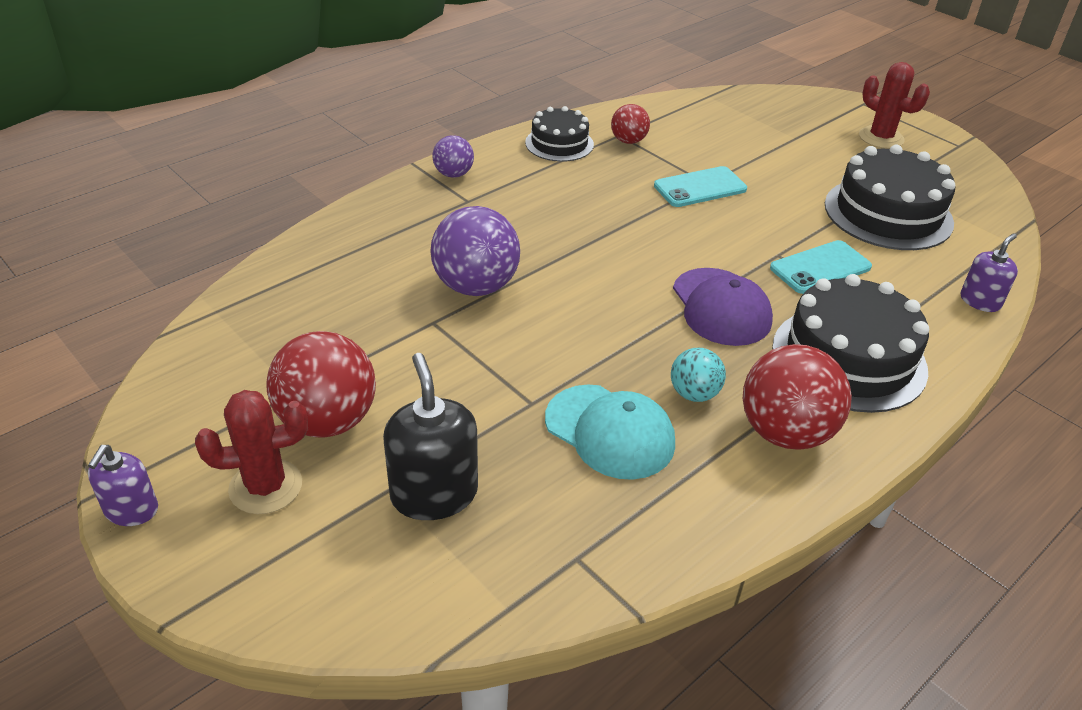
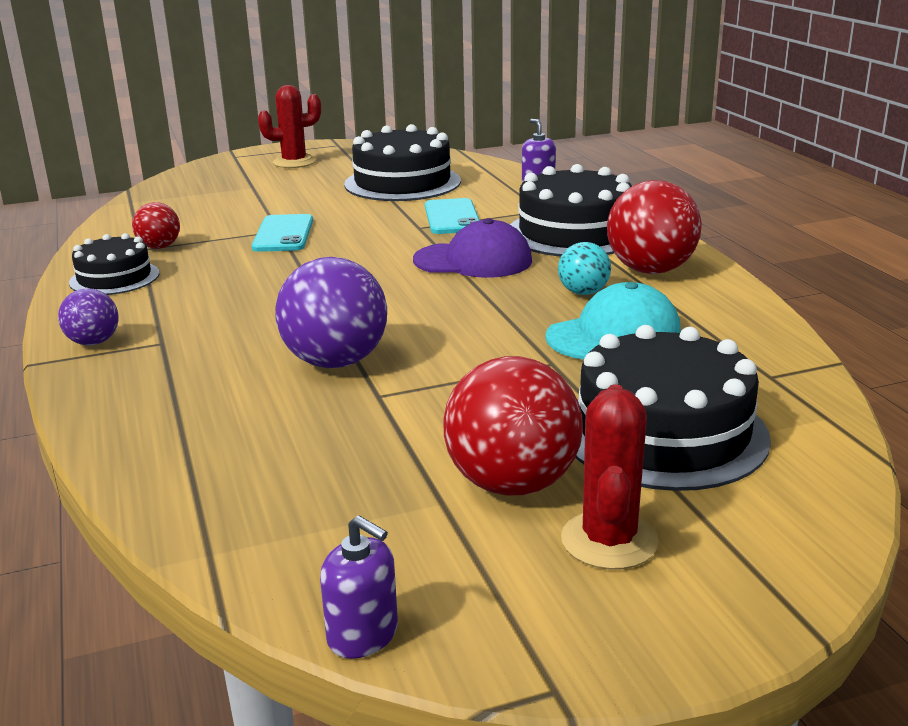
camera: 65 degrees left, 15 degrees down
(131, 510) = (610, 661): purple soap dispenser -> purple soap dispenser (363, 635)
(434, 494) = (663, 433): black soap dispenser -> black cake

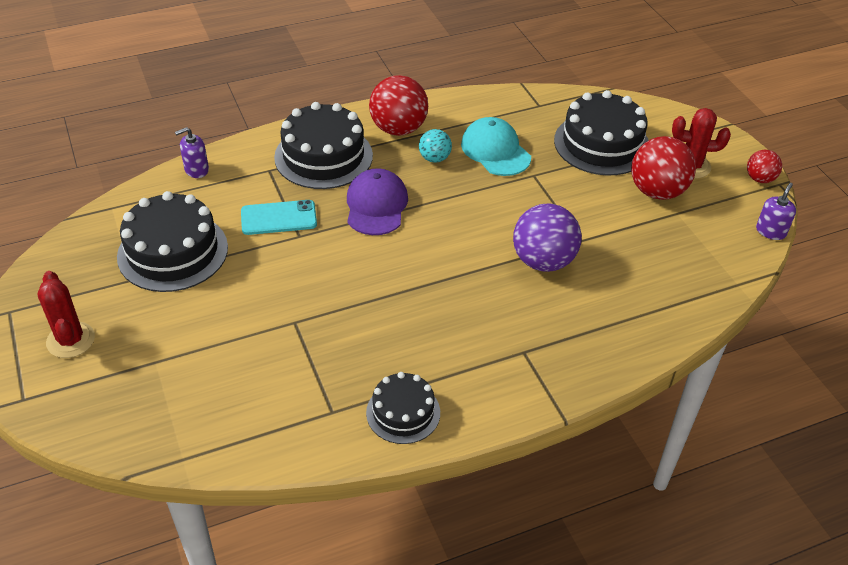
camera: 95 degrees left, 20 degrees up
(93, 342) = (527, 391): purple ball -> none
(159, 247) = (329, 399): red ball -> red ball (759, 179)
(283, 234) = (305, 317): turquoise phone -> none

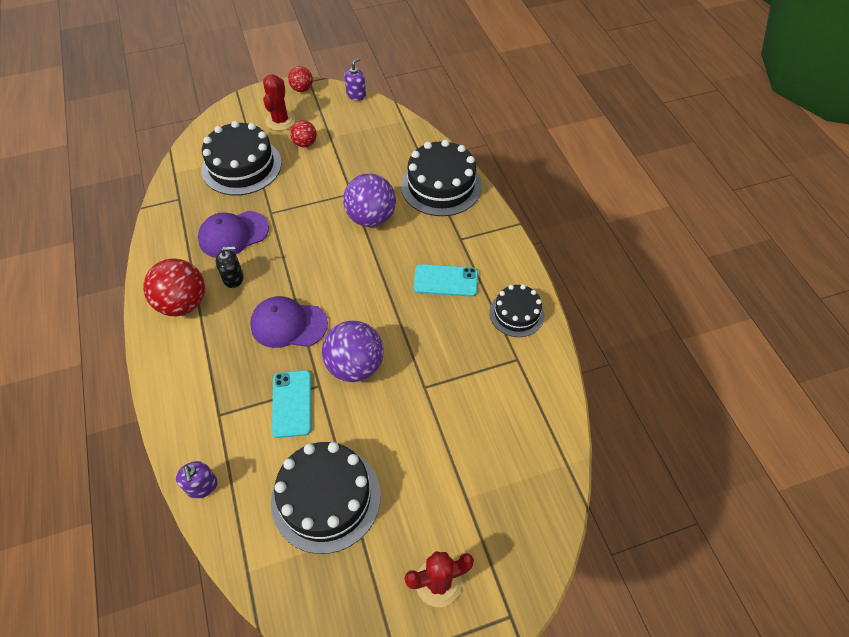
camera: 85 degrees left, 10 degrees up
(323, 156) = (209, 366): black cake -> black cake (441, 186)
(323, 262) = (355, 366): none -> purple ball
(434, 158) = (233, 278): turquoise ball -> black soap dispenser
(450, 337) = (445, 281): none -> turquoise phone
(495, 151) = (233, 234): turquoise cap -> purple cap
(657, 191) = (305, 143): red ball -> red ball, size x0.55
(770, 231) = (356, 95): purple soap dispenser -> purple soap dispenser turned 90 degrees clockwise

